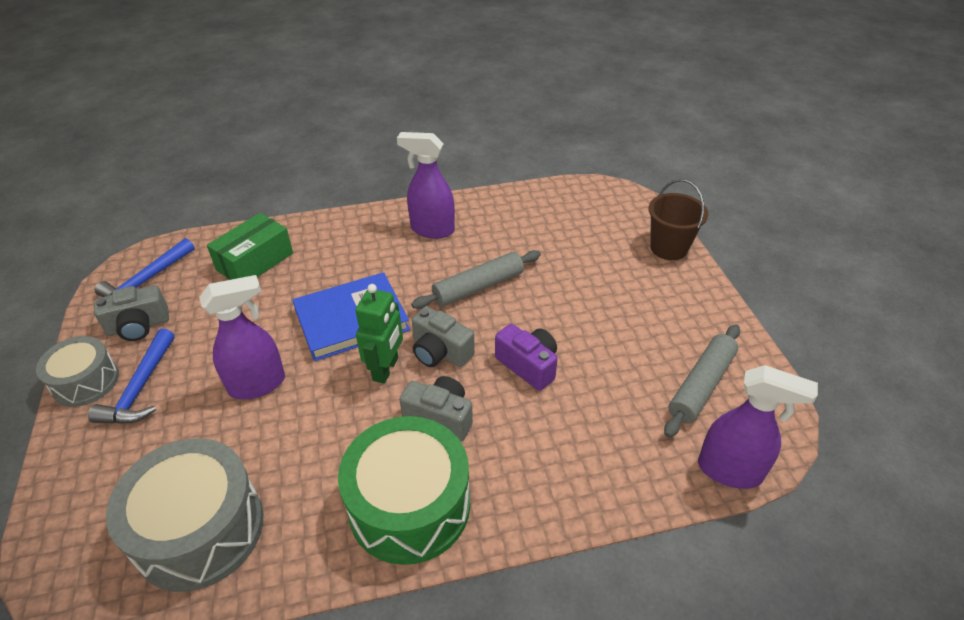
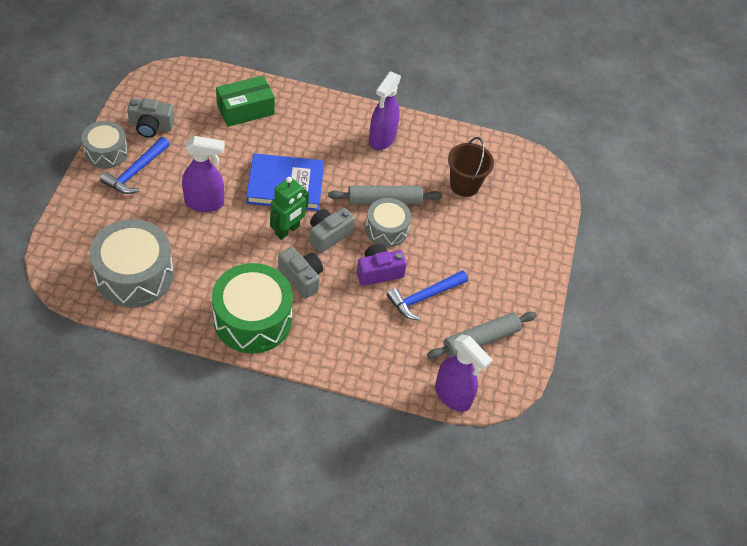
camera: 20 degrees right, 10 degrees up
(147, 281) = (169, 93): blue hammer -> blue hammer (424, 297)
(432, 230) = (382, 139): purple spray bottle -> purple spray bottle turned 105 degrees counterclockwise
(440, 352) = (328, 235): grey camera -> grey camera turned 75 degrees clockwise
(503, 315) = (386, 229): none -> grey drum
(528, 365) = (378, 272): purple camera -> purple camera turned 90 degrees counterclockwise
(669, 248) = (545, 235): brown bucket -> brown bucket (464, 185)

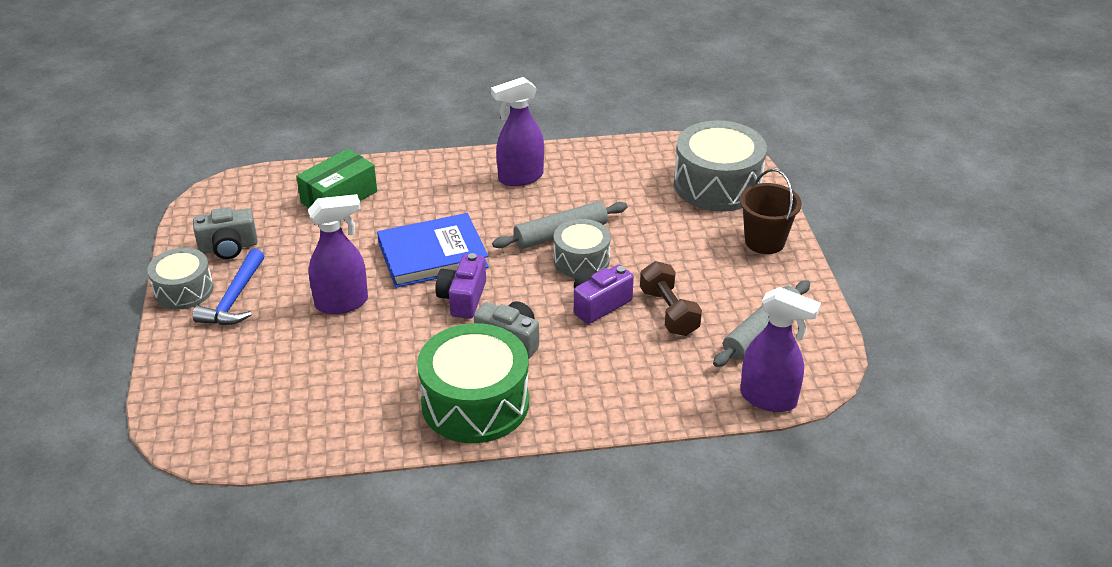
camera: 15 degrees left, 15 degrees down
(134, 275) = (293, 407): grey drum -> grey drum (717, 185)
(287, 230) = (463, 298): green robot -> purple camera
(328, 235) = (516, 288): grey camera -> none
(382, 139) = (520, 177): purple spray bottle -> purple spray bottle turned 60 degrees clockwise
(424, 297) = (668, 312): blue hammer -> brown dumbbell
(464, 185) = (643, 191): brown bucket -> brown bucket (764, 241)

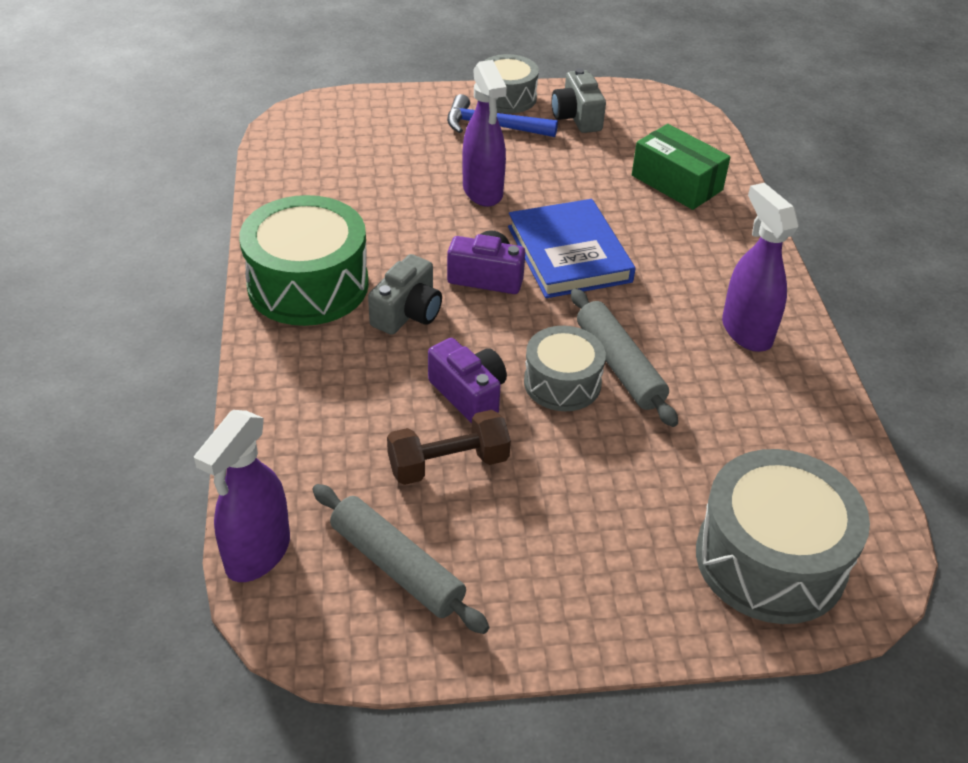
camera: 90 degrees right, 5 degrees up
(764, 241) = (617, 604): brown bucket -> none

